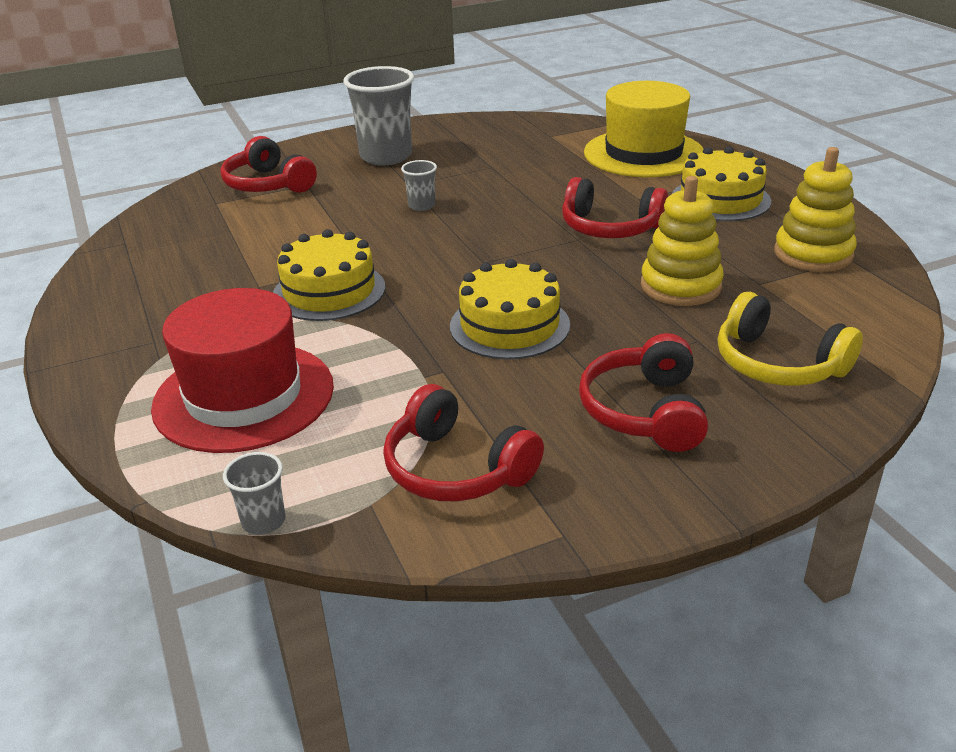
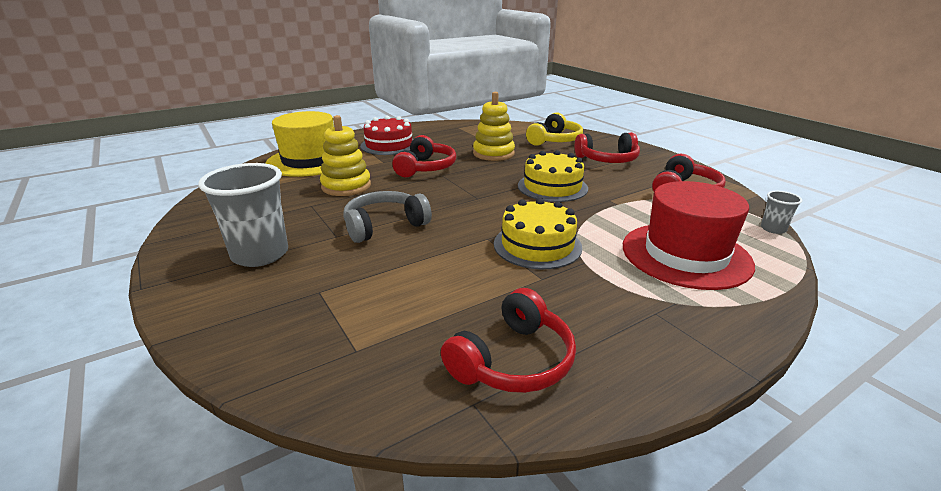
camera: 100 degrees left, 5 degrees down
(268, 184) = (309, 319): red headphones -> red headphones (513, 360)
(421, 206) = (384, 226): grey cup -> grey headphones
(720, 199) = (389, 145): yellow cake -> red cake
(813, 254) = (454, 132): yellow stacking toy -> yellow stacking toy (346, 186)

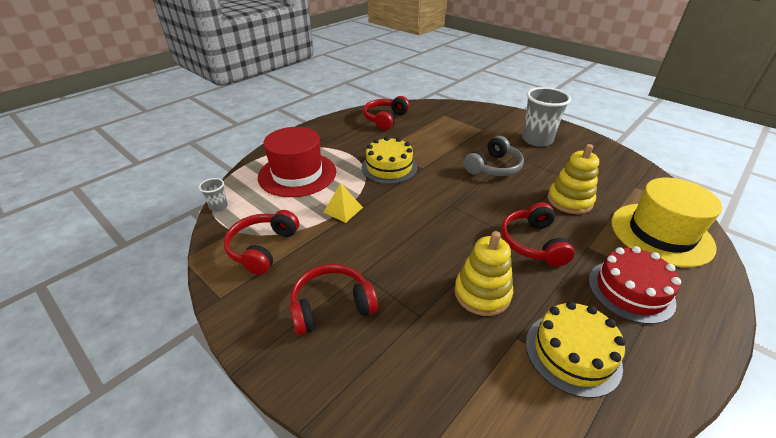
camera: 165 degrees right, 10 degrees up
(552, 187) = (391, 231): yellow cake -> yellow cake (572, 353)
(554, 140) = (413, 365): yellow headphones -> none
(605, 208) = (343, 210): none -> yellow pyramid

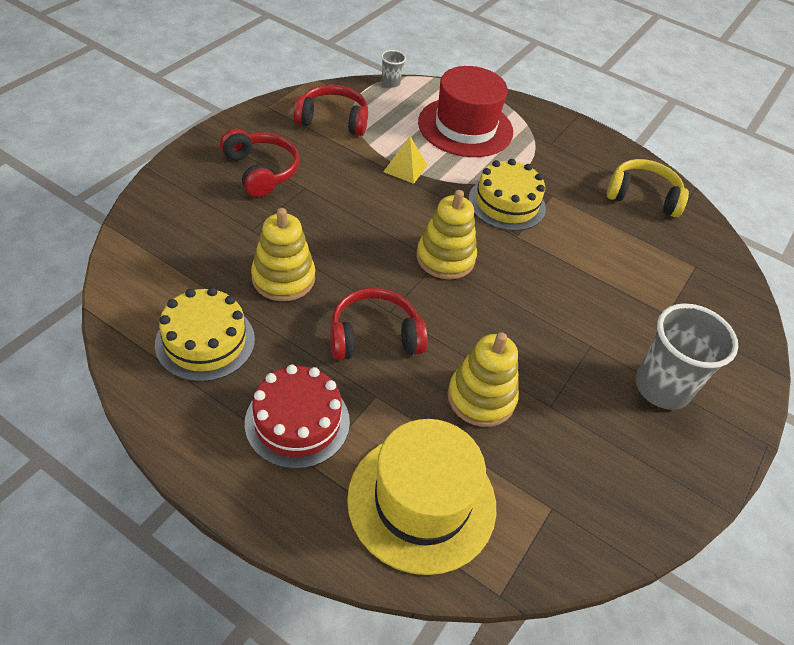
camera: 75 degrees right, 10 degrees up
(385, 119) = (643, 197): red headphones -> yellow headphones
(447, 201) = (445, 258): none -> yellow stacking toy
(493, 167) = (546, 315): grey headphones -> none

